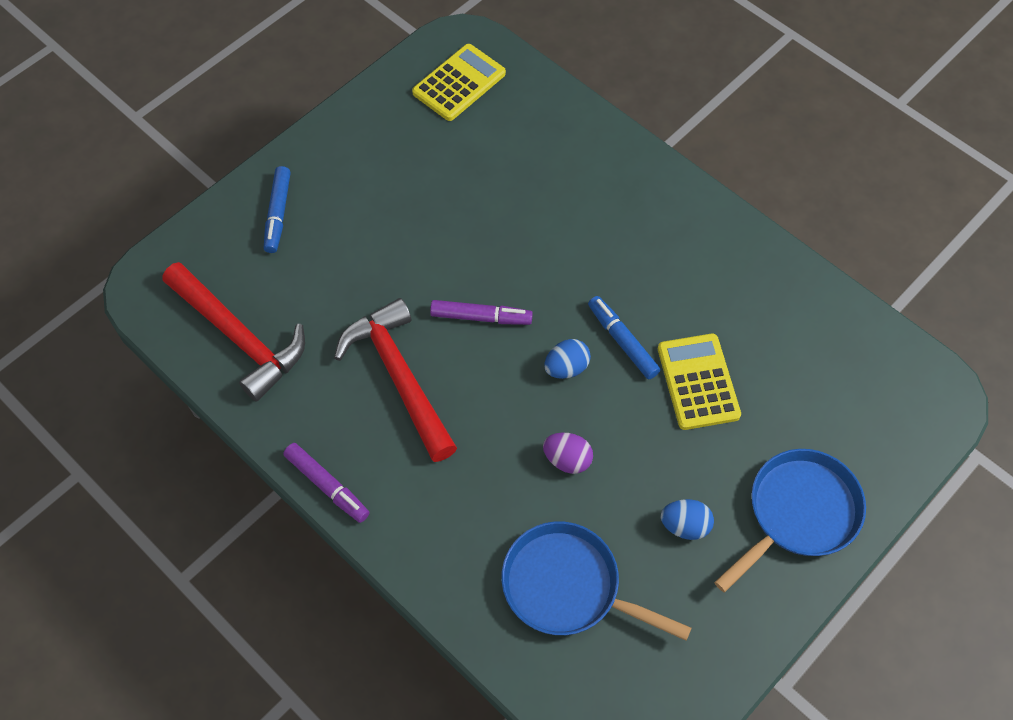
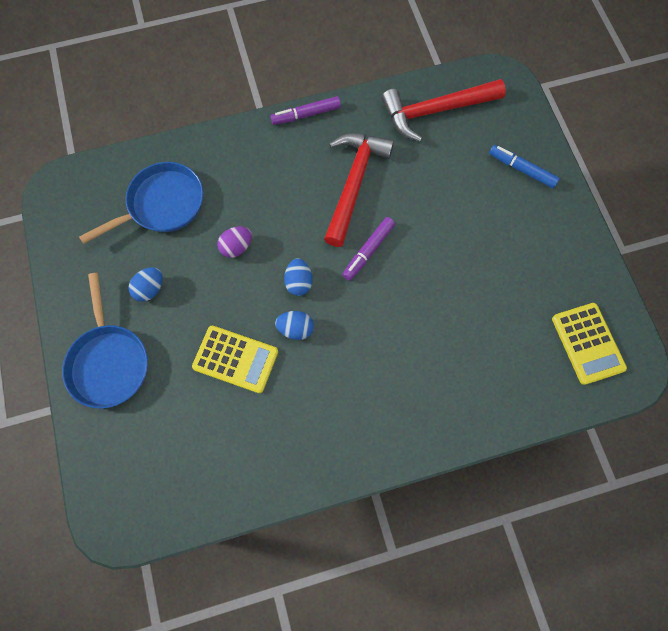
camera: 120 degrees right, 10 degrees up
(399, 376) = (354, 183): red hammer -> red hammer turned 75 degrees counterclockwise
(622, 341) = (296, 329): blue marker -> blue egg

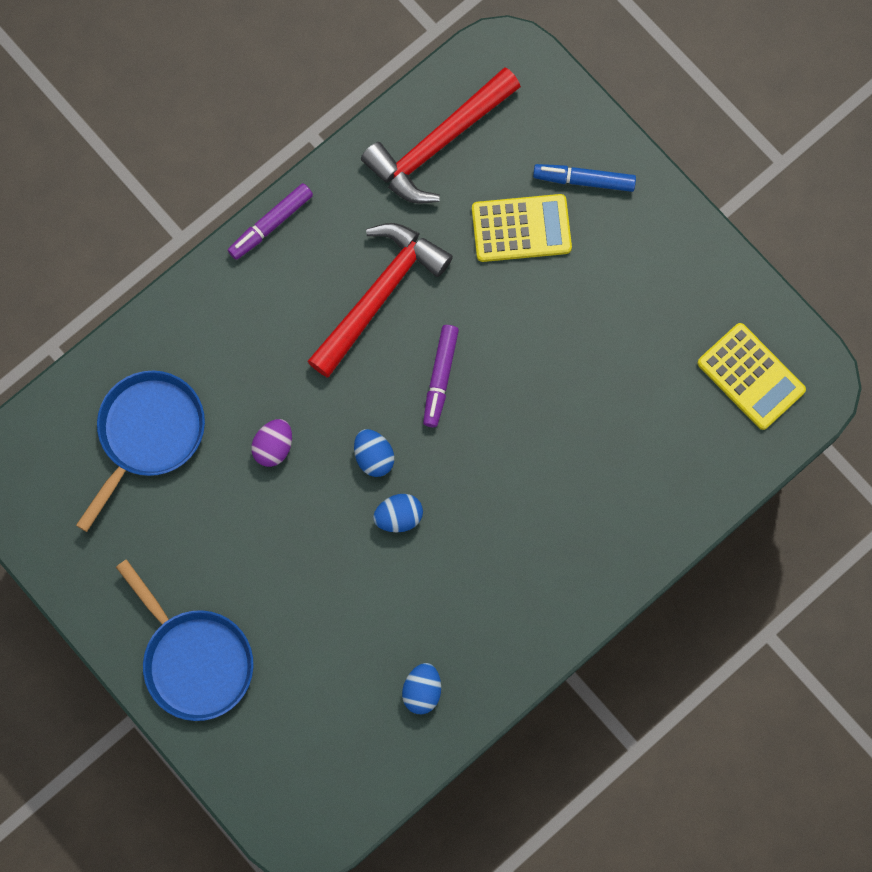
camera: 25 degrees left, 5 degrees up
(150, 289) = (194, 549): blue egg -> blue egg (422, 691)
(235, 359) = (345, 586): yellow calculator -> yellow calculator (521, 228)
(354, 183) = (379, 294): red hammer -> red hammer turned 45 degrees clockwise

